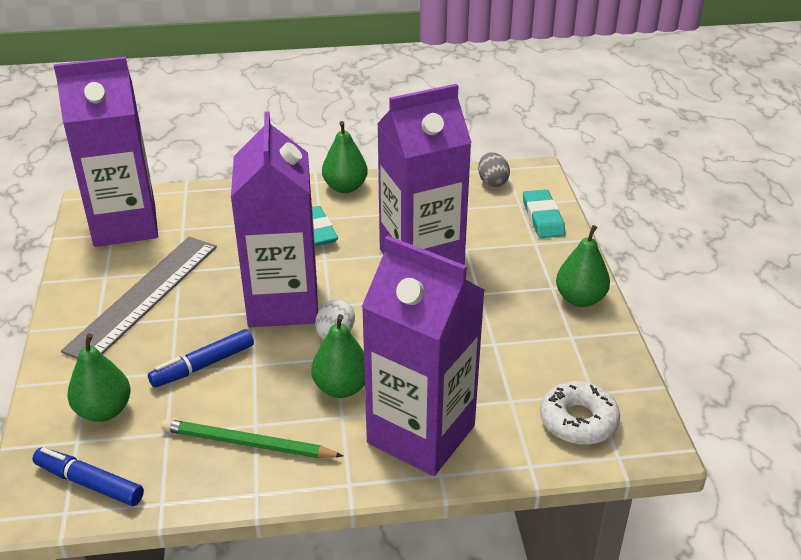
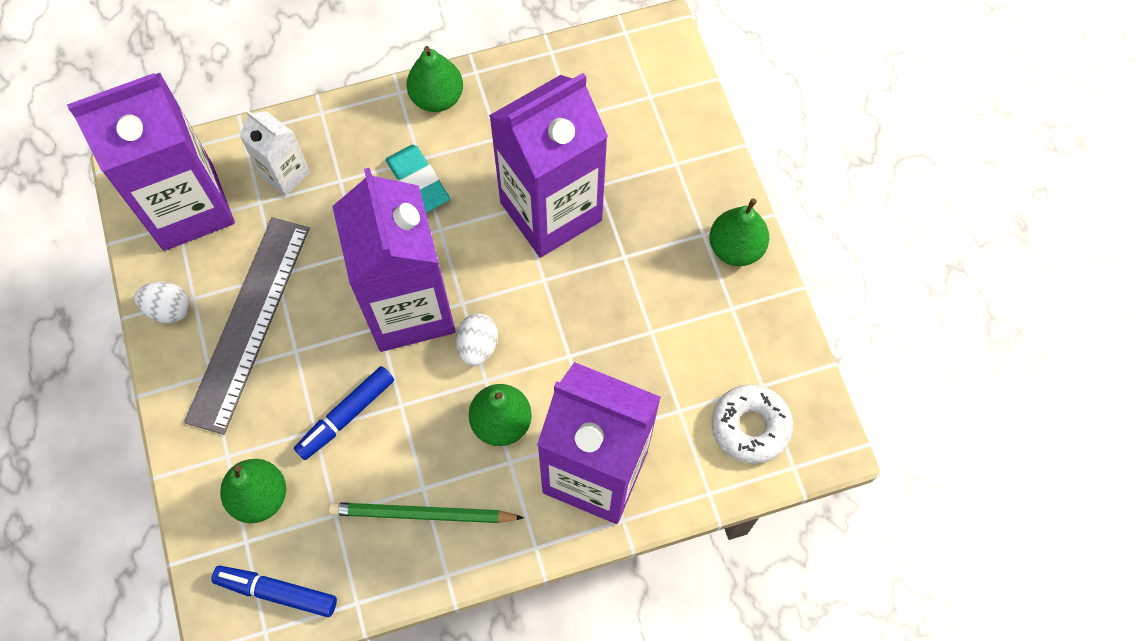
camera: 10 degrees left, 30 degrees up
(82, 281) = (169, 309): none -> white egg
(209, 215) = (285, 174): none -> white carton
(492, 182) = (613, 61): grey egg -> none
(543, 218) = (680, 118): turquoise eraser -> none

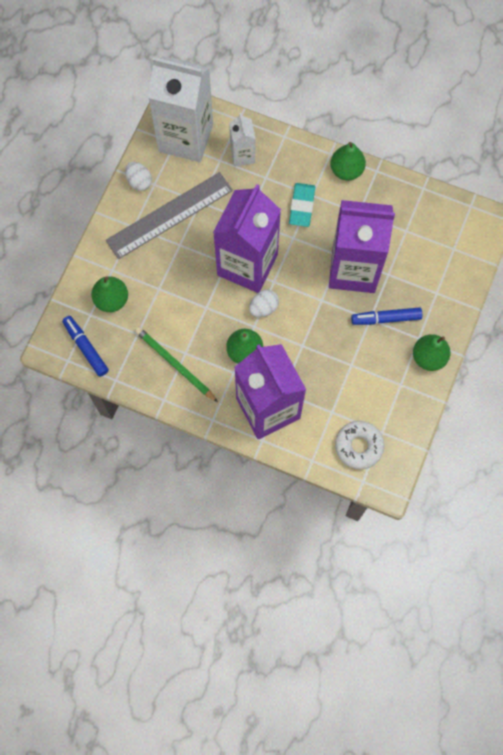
camera: 40 degrees right, 5 degrees up
(188, 207) = (185, 138): purple carton -> white carton
(346, 416) = (178, 293): blue marker -> blue marker (386, 318)

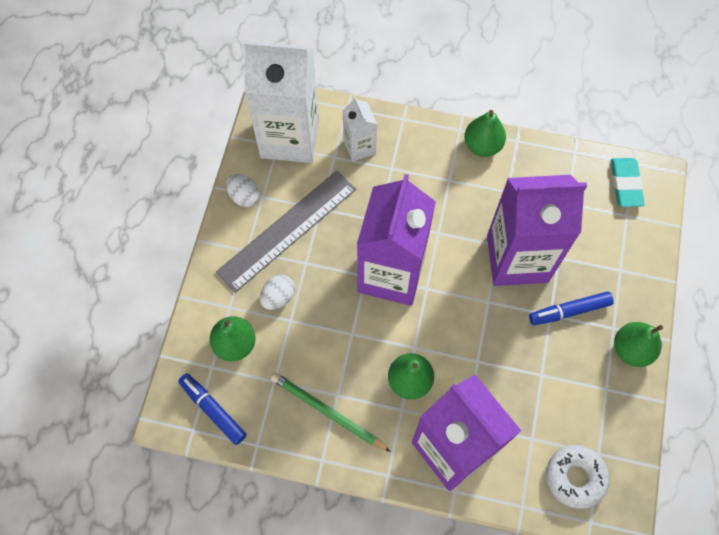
camera: 10 degrees left, 5 degrees down
(263, 308) = (421, 322): white egg -> white egg (278, 297)
(302, 206) = (440, 194): turquoise eraser -> turquoise eraser (625, 184)

